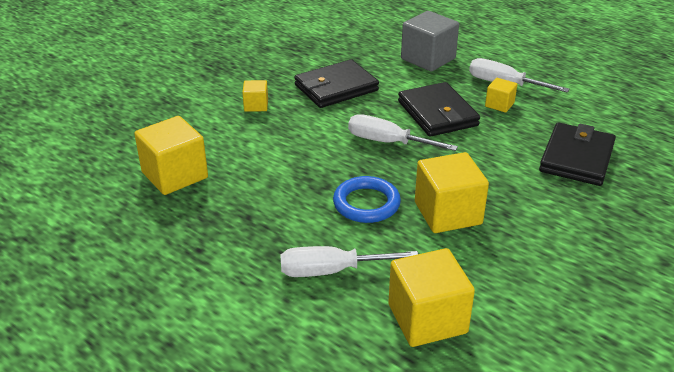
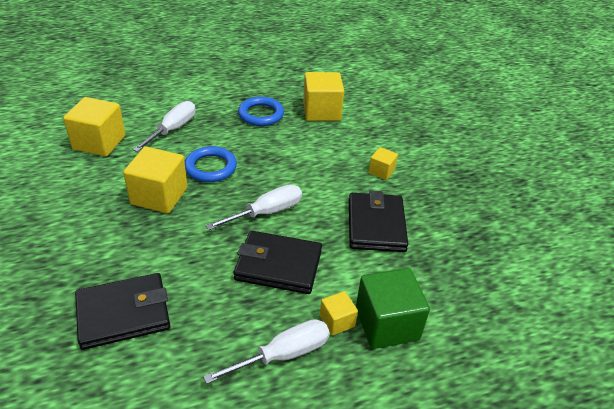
camera: 120 degrees right, 5 degrees up
(225, 216) = (261, 114): none -> blue ring
(428, 59) = (387, 324): grey cube -> green cube
(499, 104) = (251, 321): yellow cube -> yellow cube (337, 321)
(576, 158) = (123, 313): black wallet -> black wallet turned 75 degrees counterclockwise

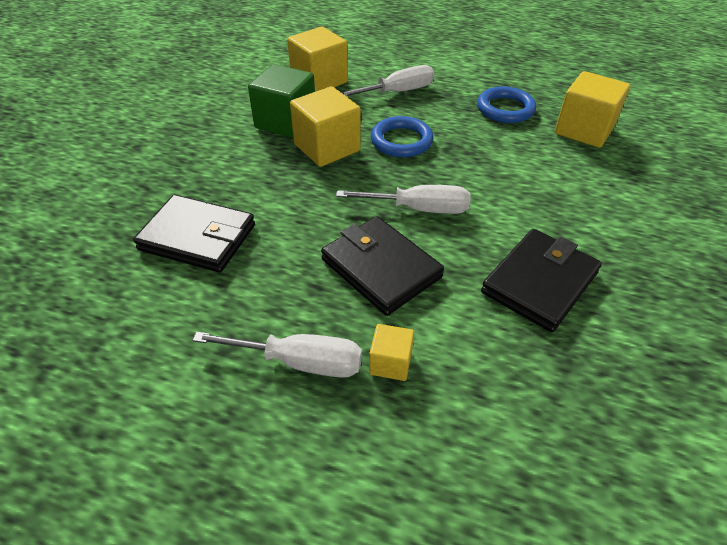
camera: 40 degrees right, 5 degrees up
(381, 171) = (605, 225): yellow cube -> none
(387, 324) = (448, 402): green cube -> green cube (286, 122)

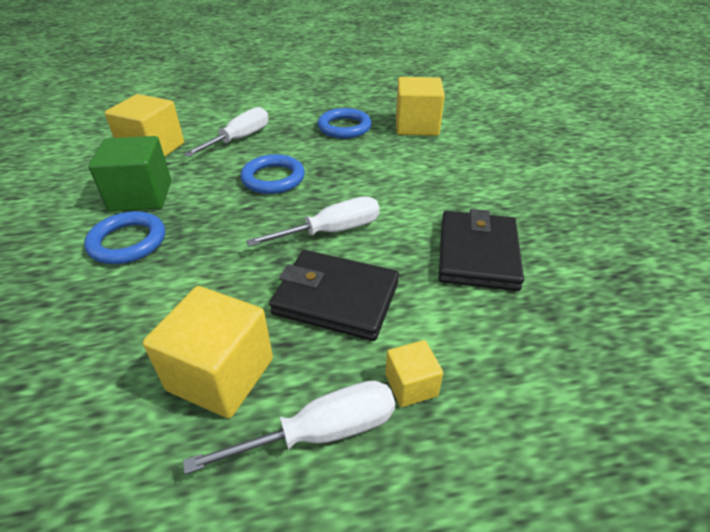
camera: 30 degrees left, 5 degrees down
(198, 237) = (109, 350): black wallet -> none
(254, 158) = (128, 242): none -> blue ring
(327, 147) = (203, 206): yellow cube -> yellow cube (221, 374)

